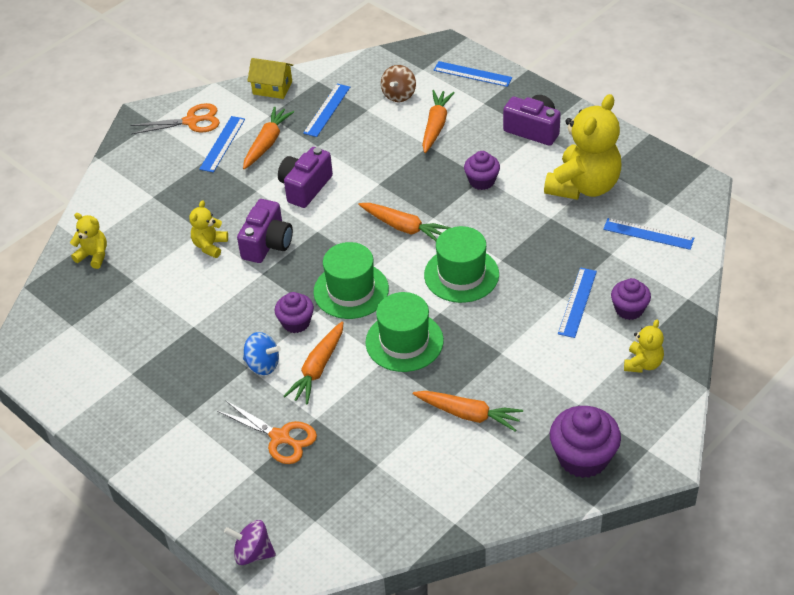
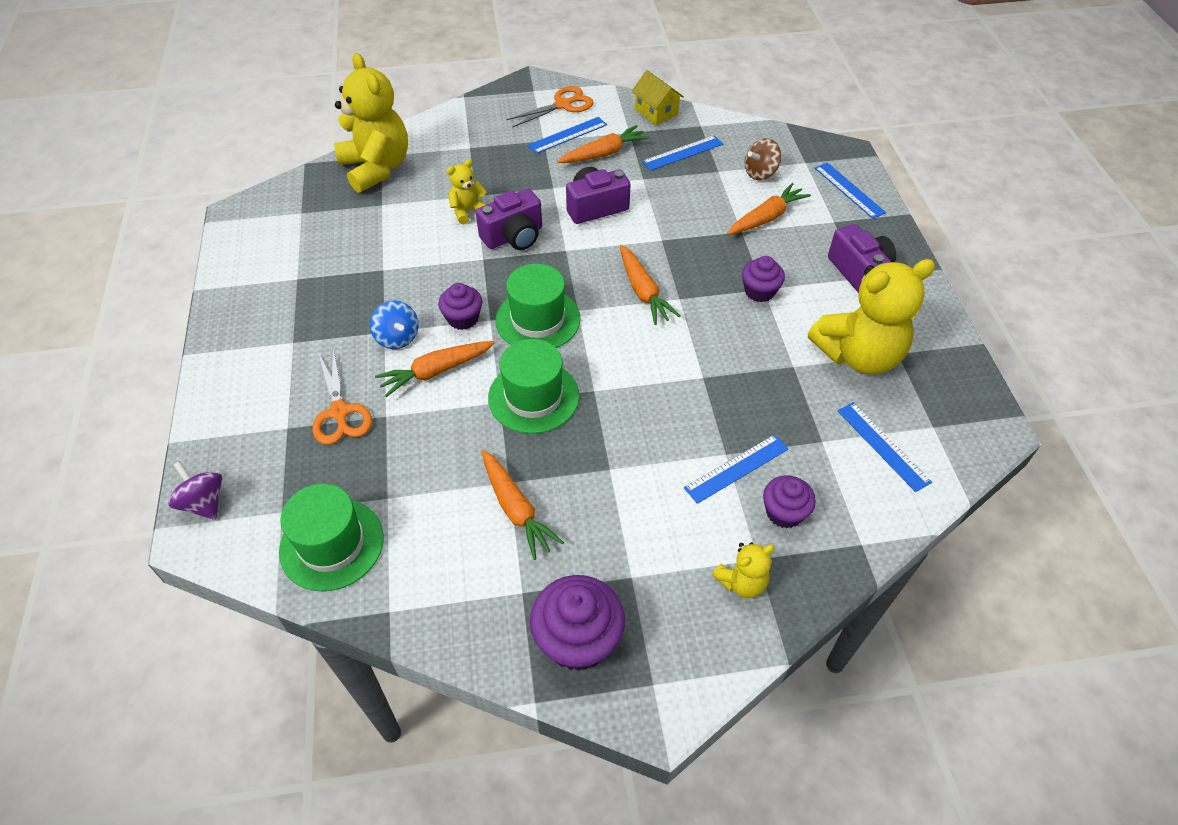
camera: 35 degrees right, 5 degrees up
(93, 256) = (376, 168): yellow teddy bear -> yellow teddy bear, size x2.10
(191, 121) = (563, 105): orange scissors -> orange scissors turned 60 degrees counterclockwise
(461, 274) = (650, 367): green hat -> green hat (332, 544)

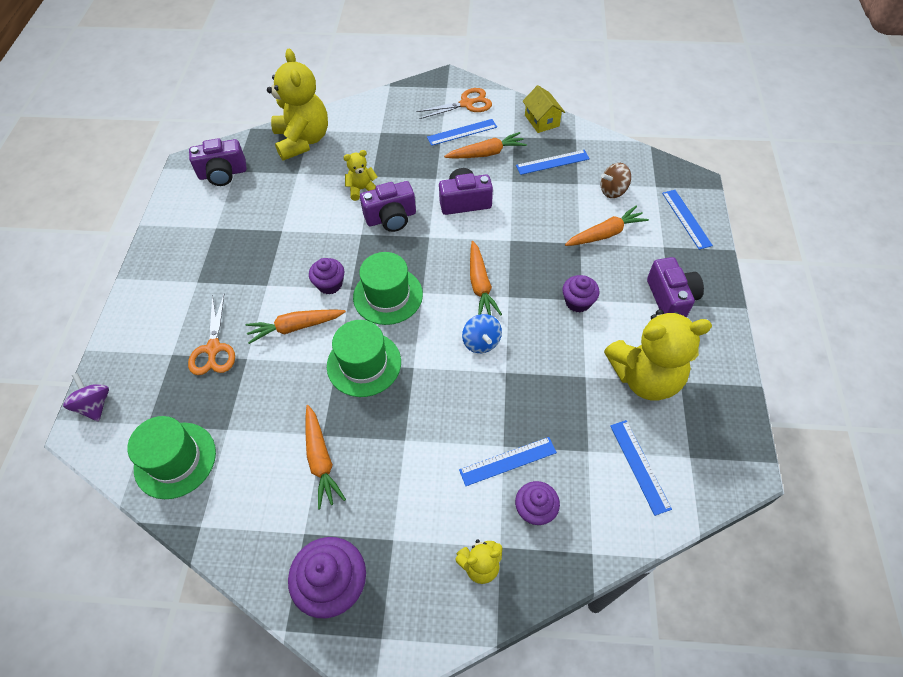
camera: 15 degrees right, 5 degrees up
(286, 218) = (223, 174): none -> purple camera
(397, 338) = (275, 292): blue spinning top -> blue spinning top (481, 342)

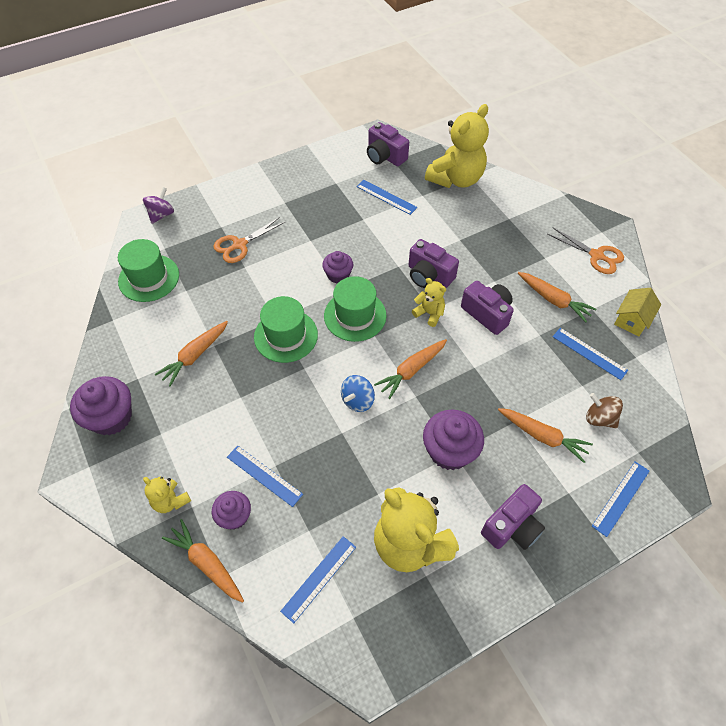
camera: 55 degrees right, 0 degrees up
(295, 327) = (287, 277): orange carrot -> orange carrot (206, 563)
(362, 189) = (441, 241): yellow teddy bear -> yellow teddy bear (429, 313)
(462, 132) = (561, 270): blue ruler -> blue ruler (386, 197)
(578, 302) = (449, 451): purple cupcake -> purple cupcake, size x1.63

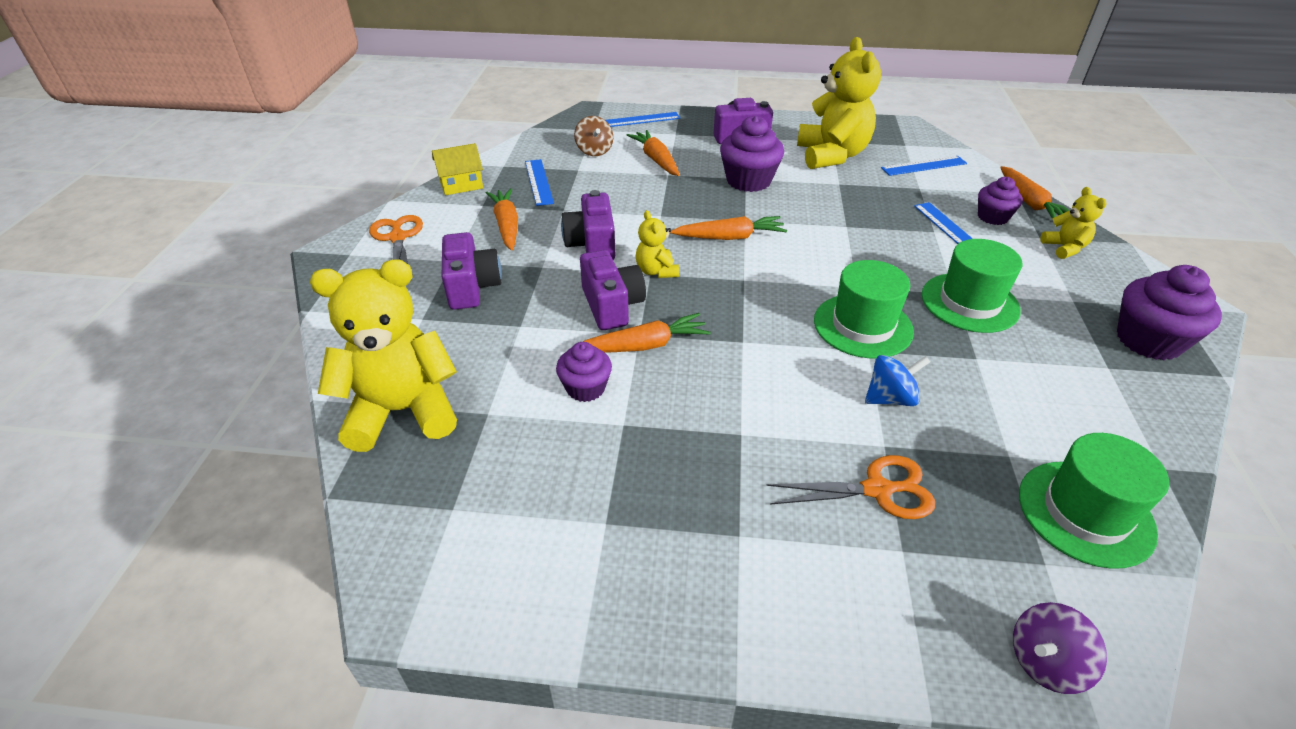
camera: 145 degrees left, 15 degrees down
(194, 356) = (1011, 357): orange carrot -> orange carrot (644, 345)
(338, 275) = (736, 362): purple cupcake -> purple cupcake (585, 388)
(355, 315) = (752, 307): green hat -> green hat (969, 302)
(357, 400) = (811, 239): blue spinning top -> blue spinning top (890, 398)
(385, 156) = (455, 529): purple camera -> purple camera (472, 287)
(386, 197) = (547, 441): blue ruler -> none

